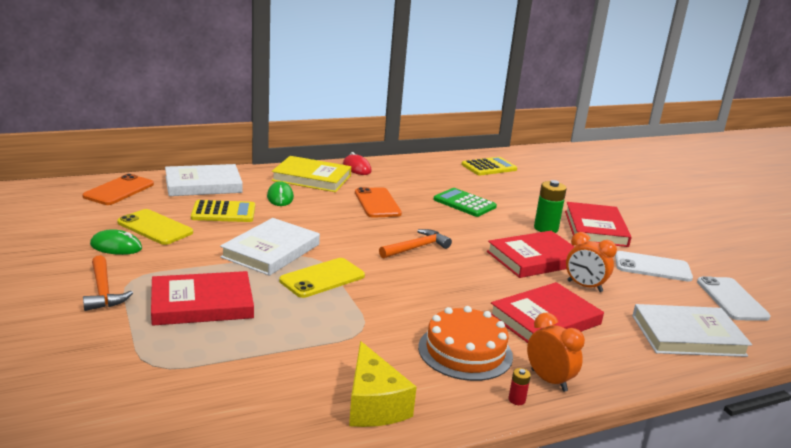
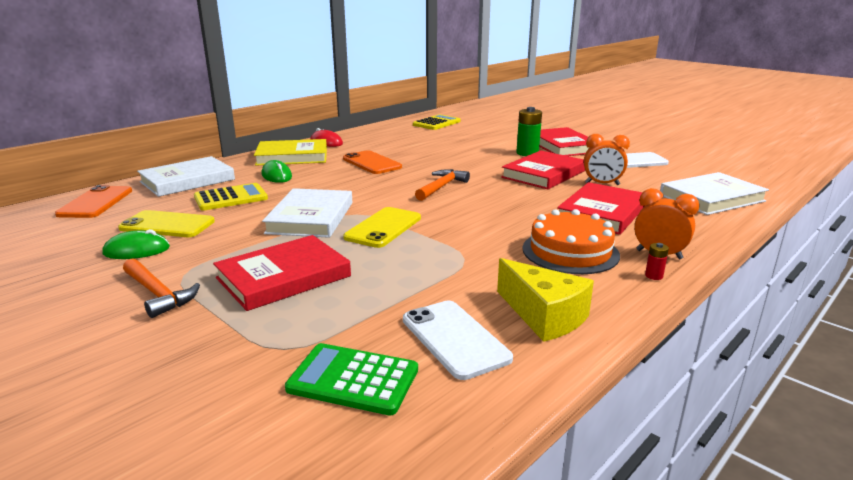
camera: 20 degrees left, 0 degrees up
(464, 203) = (445, 149): green calculator -> green calculator (353, 379)
(731, 299) = (708, 169): white phone -> white phone (455, 339)

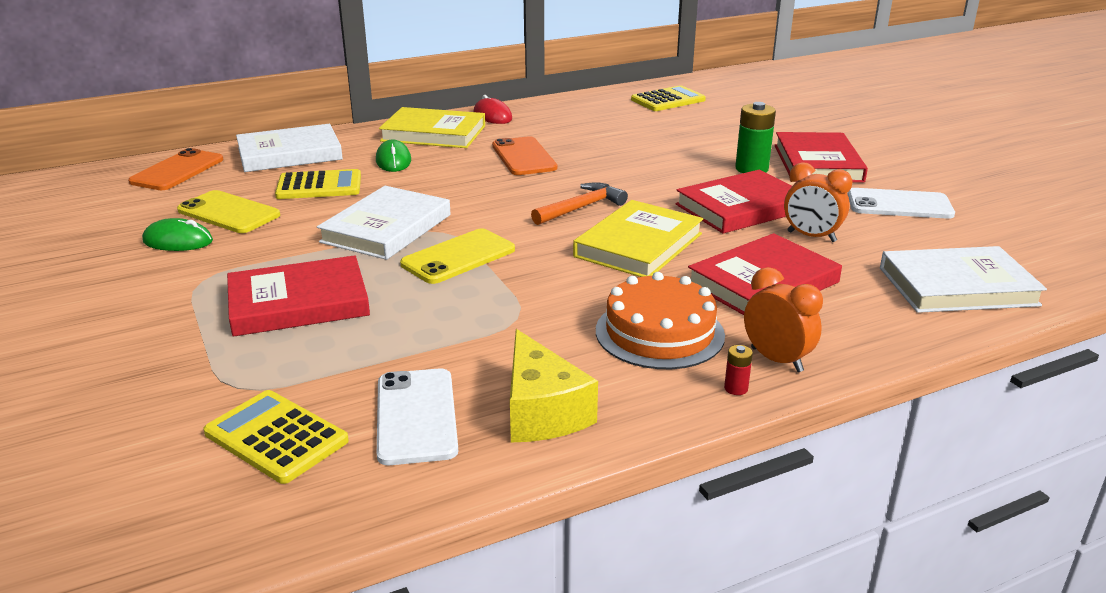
camera: 20 degrees right, 5 degrees up
(158, 294) = (164, 298): orange hammer -> none
(353, 379) = (276, 437): green calculator -> yellow calculator
(502, 203) = (638, 245): none -> yellow book

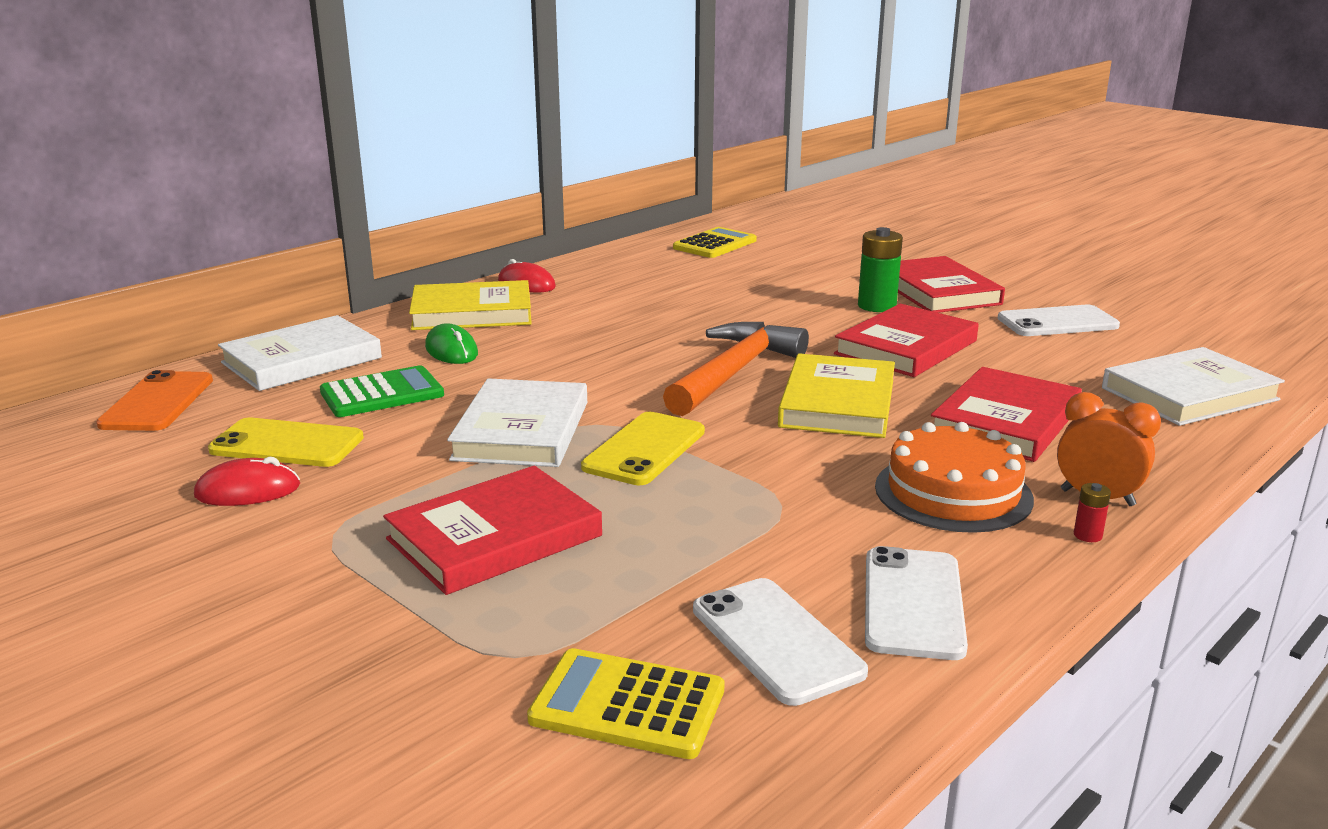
camera: 20 degrees left, 5 degrees down
(178, 241) = (248, 491): green mouse -> red mouse
(319, 186) = (382, 393): yellow calculator -> green calculator
(524, 157) = (610, 325): orange phone -> none
(542, 411) = (913, 603): yellow cheese -> white phone
(581, 208) = (734, 372): orange hammer -> orange hammer, size x1.61
(811, 237) = (1005, 367): orange clock -> none

